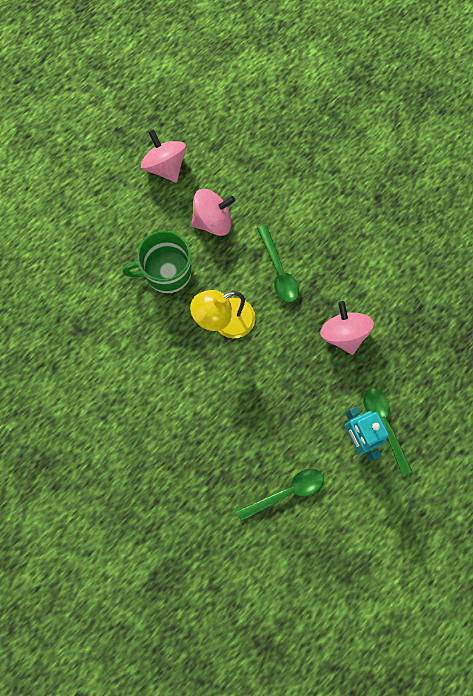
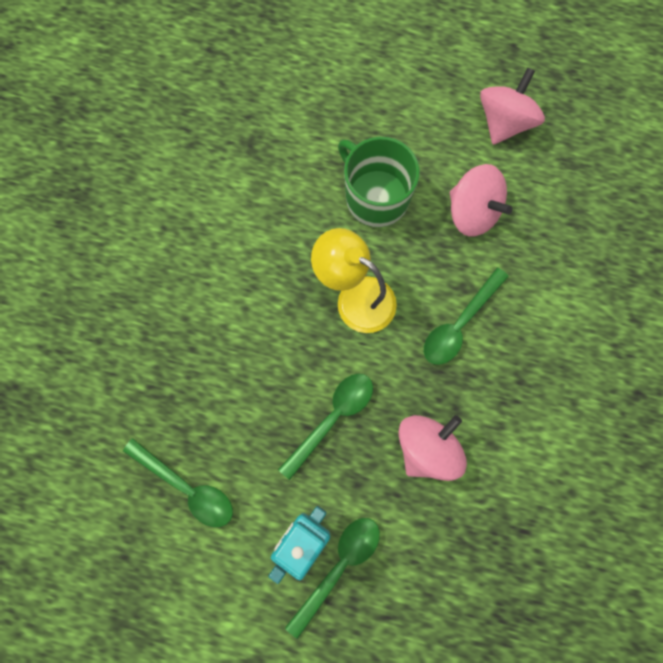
camera: 60 degrees right, 0 degrees up
(293, 379) = (332, 418): none -> green spoon

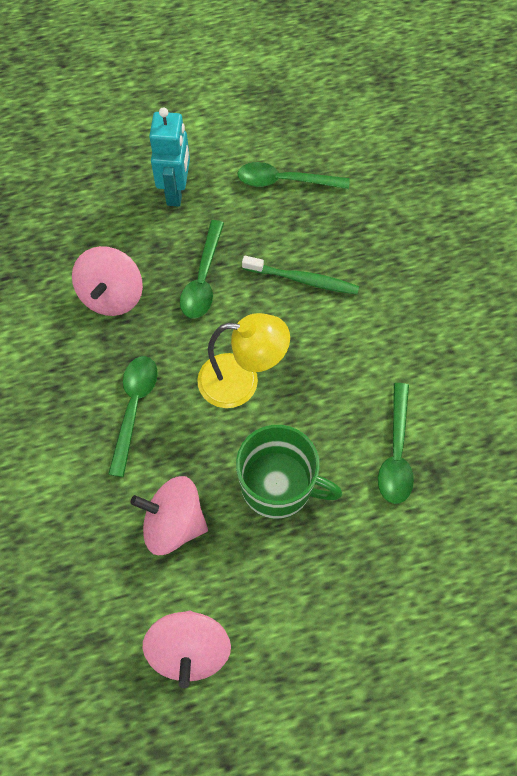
camera: 150 degrees right, 10 degrees down
(241, 364) = (303, 280): none -> green toothbrush
(339, 567) = (139, 188): green spoon -> green spoon (396, 452)

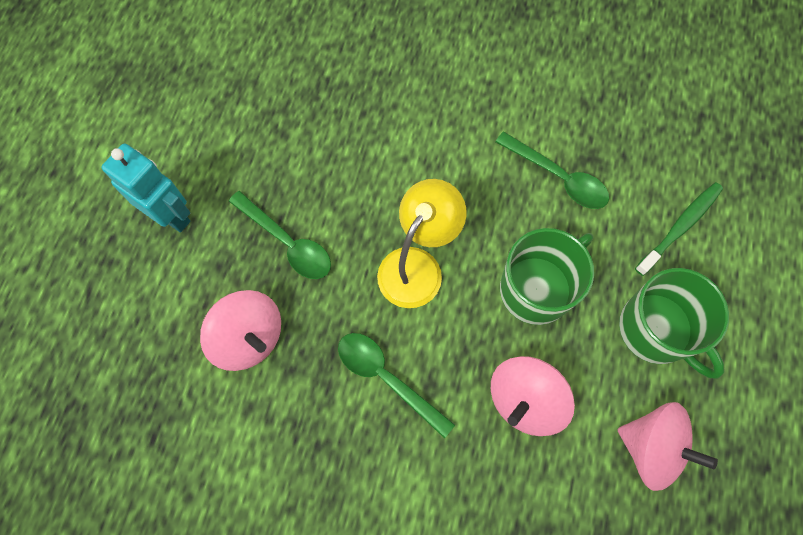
camera: 60 degrees left, 5 degrees up
(285, 181) = (230, 114): green spoon -> none
(301, 606) = (656, 330): none -> green mug
(303, 280) = (346, 157): green toothbrush -> green toothbrush (680, 227)

